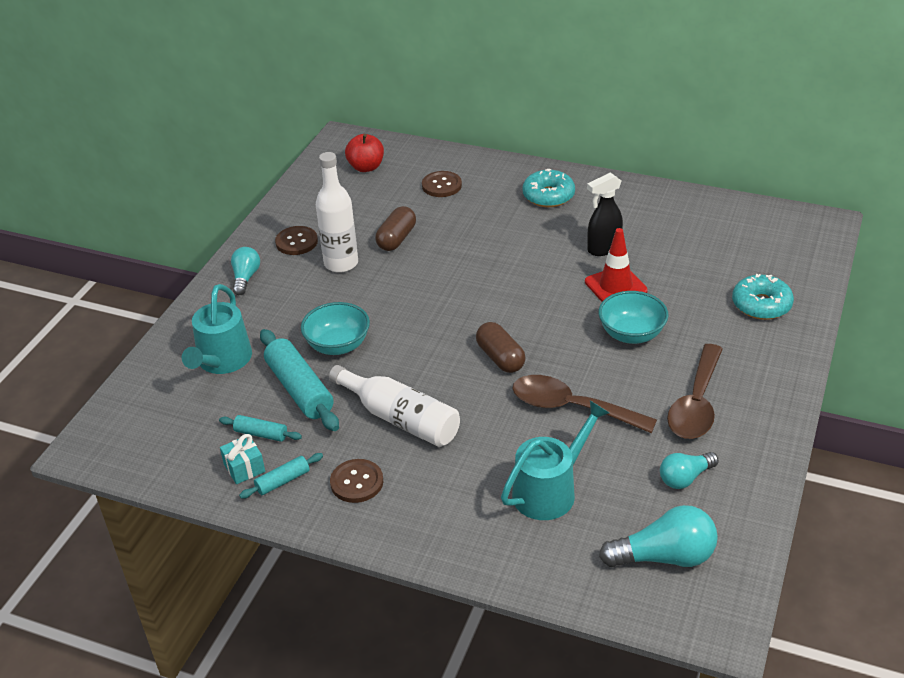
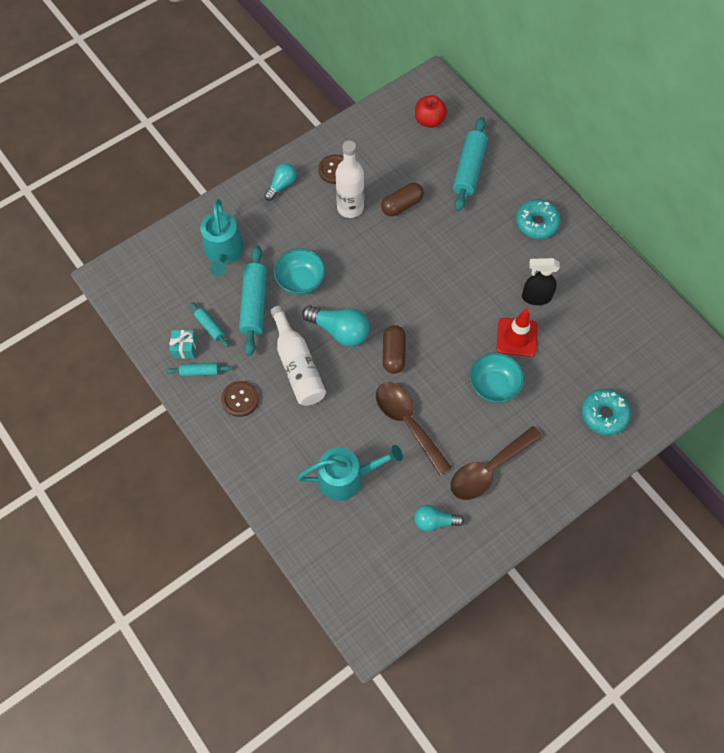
camera: 30 degrees right, 25 degrees up
(222, 361) = (223, 252): turquoise watering can -> turquoise watering can turned 45 degrees counterclockwise
(441, 185) = (469, 169): brown button -> turquoise rolling pin
(664, 557) = (376, 568): turquoise light bulb -> turquoise light bulb (339, 331)

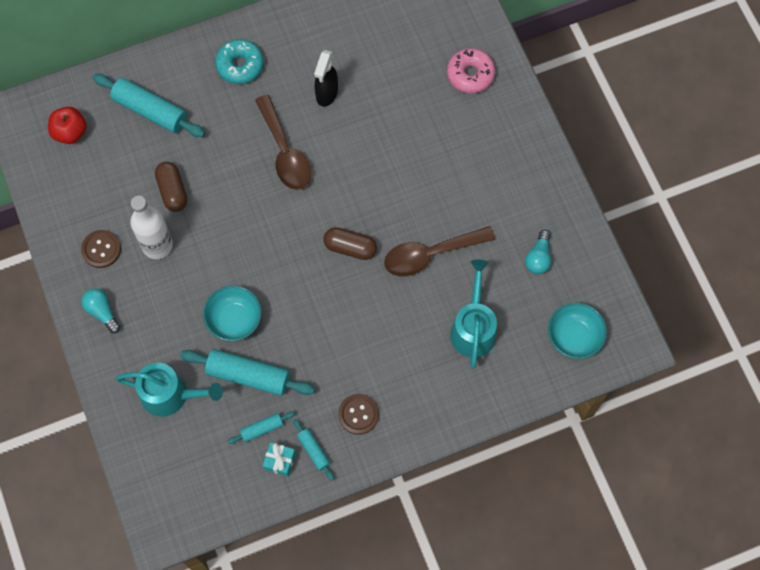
camera: 75 degrees left, 5 degrees up
(199, 372) = (313, 450): turquoise rolling pin -> turquoise rolling pin turned 45 degrees counterclockwise
(298, 365) = (336, 346): white bottle -> none
(339, 331) = (307, 294): turquoise light bulb -> none
(489, 469) = (499, 193): brown spoon -> brown spoon (285, 152)
(493, 386) = (413, 163): turquoise bowl -> turquoise bowl (574, 337)
(516, 337) = (366, 125): red traffic cone -> none
(603, 414) = (470, 74): turquoise donut -> pink donut

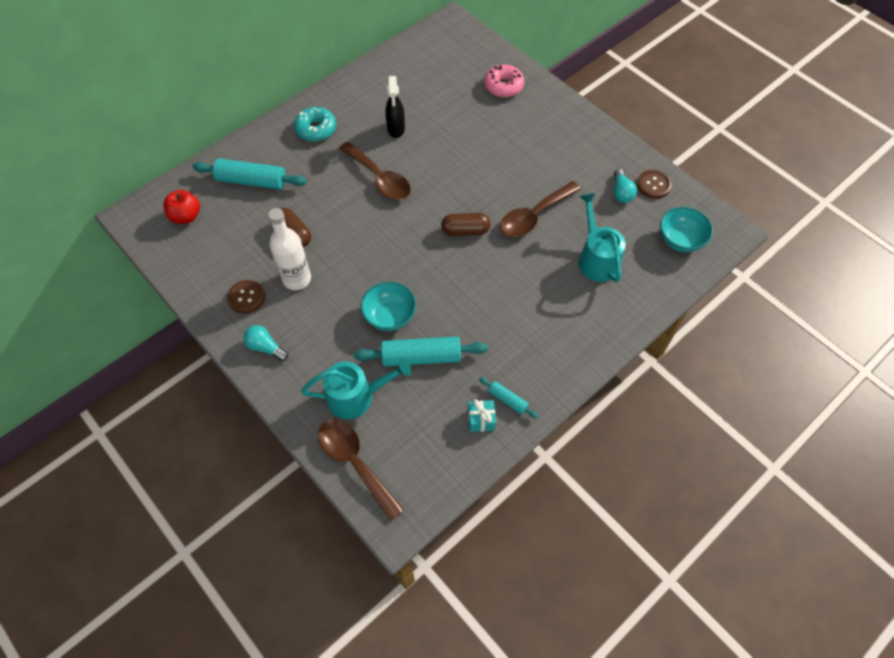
camera: 20 degrees left, 10 degrees down
(145, 461) = (355, 462): none -> brown spoon
(262, 429) = (453, 397): turquoise rolling pin -> none
(358, 414) = (533, 357): brown button -> brown button (653, 185)

